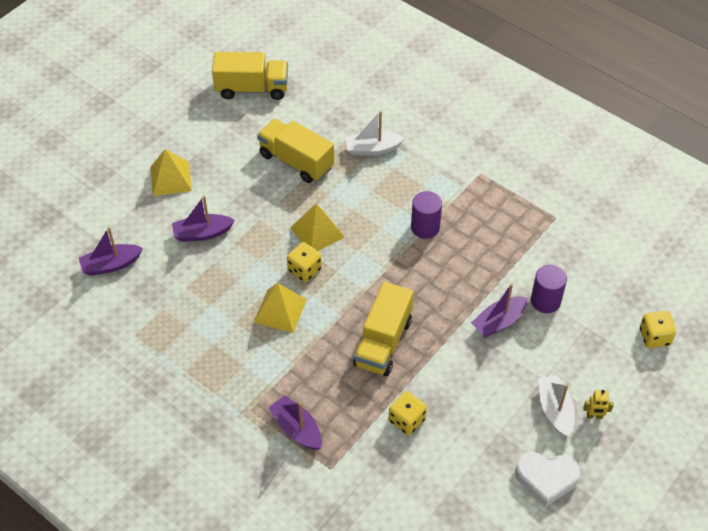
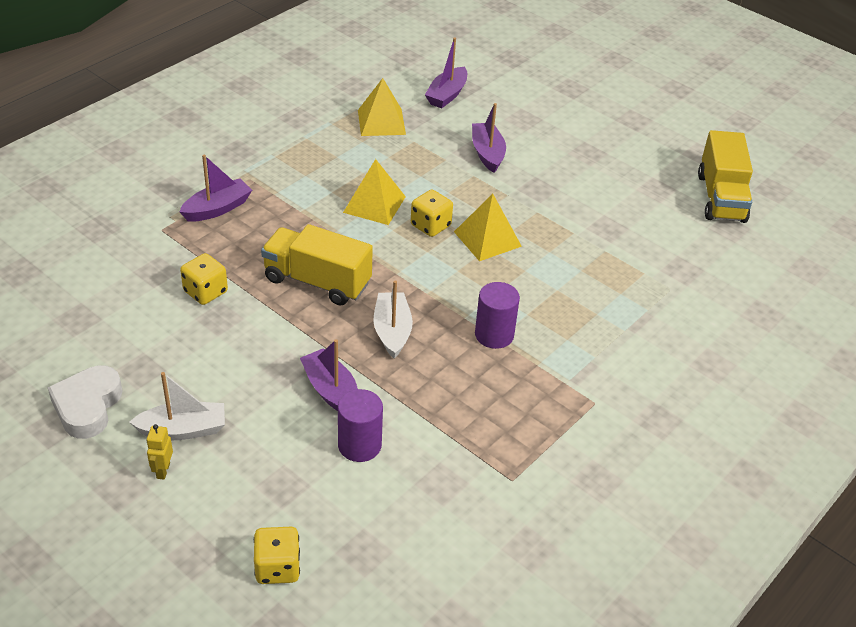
camera: 90 degrees right, 10 degrees down
(111, 265) = (447, 95): purple boat -> purple boat turned 135 degrees counterclockwise
(171, 178) = (566, 134): yellow pyramid -> yellow pyramid (381, 122)
(296, 161) = (601, 228): yellow truck -> none
(372, 149) = (630, 296): white boat -> white boat (392, 331)

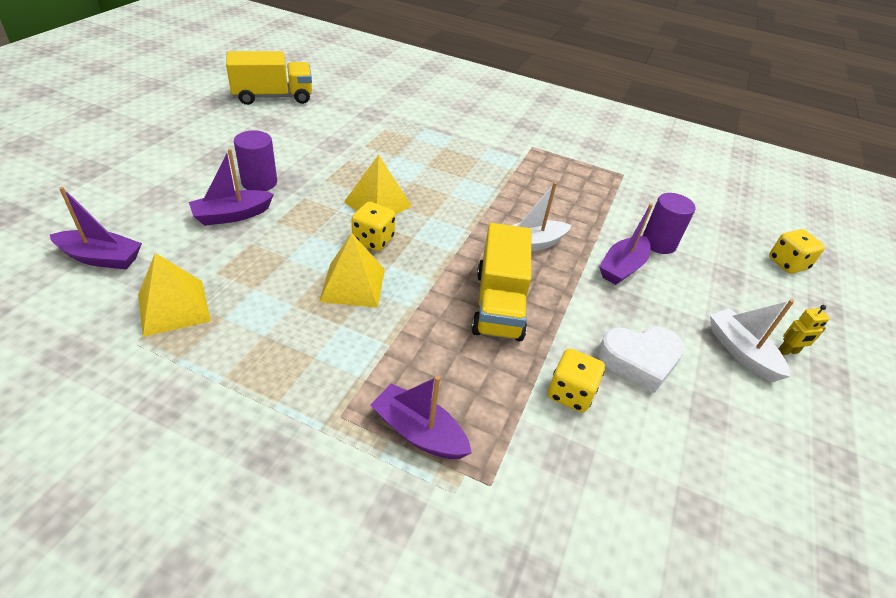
camera: 110 degrees left, 0 degrees up
(87, 406) = (788, 440): white heart -> white heart (639, 360)
(494, 335) = (498, 191): purple cylinder -> purple cylinder (259, 182)

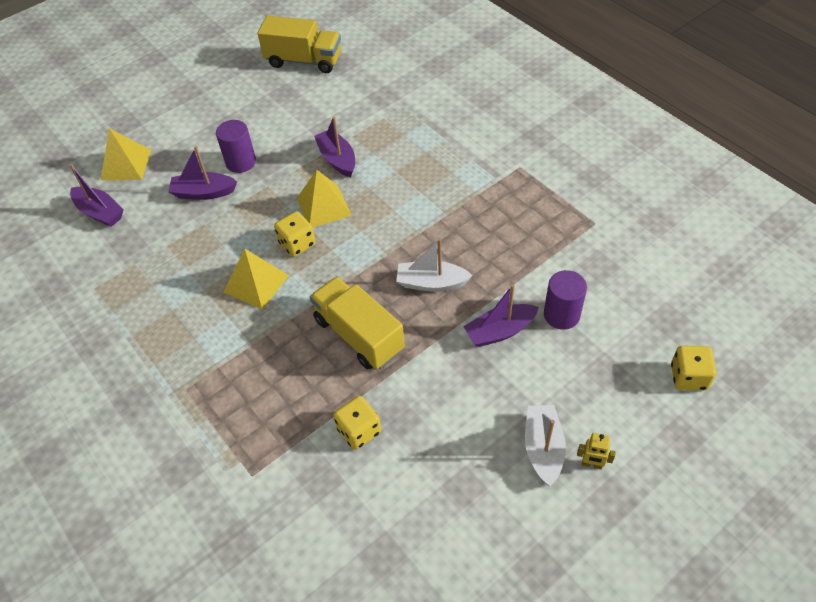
camera: 35 degrees right, 10 degrees up
(174, 307) = (126, 268): yellow pyramid -> yellow pyramid (126, 165)
(419, 432) = (229, 420): purple boat -> purple boat (337, 159)
(499, 304) = (359, 335): yellow truck -> yellow truck turned 105 degrees clockwise
(639, 360) = (440, 424): white heart -> none

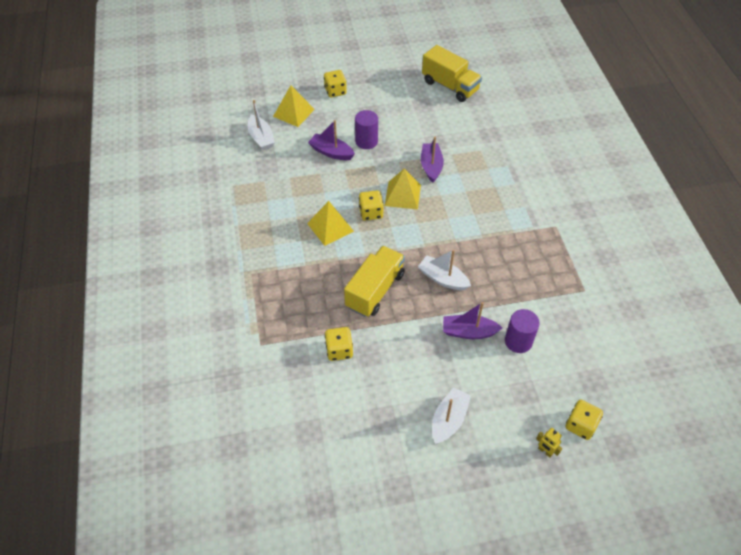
camera: 25 degrees right, 0 degrees up
(100, 212) = (261, 138): purple boat -> white boat
(166, 119) = (335, 91): none -> yellow dice
(359, 335) = (375, 290): yellow truck -> yellow truck turned 45 degrees clockwise
(592, 464) = (474, 446): yellow robot -> yellow robot (545, 451)

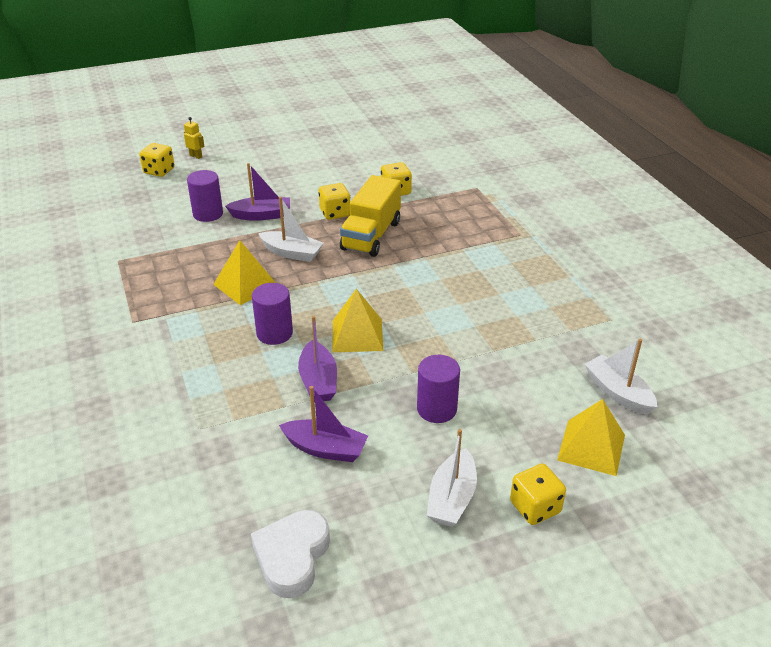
camera: 170 degrees right, 15 degrees down
(330, 227) = (447, 287): yellow pyramid -> yellow pyramid (245, 285)
(331, 152) = (489, 383): purple boat -> purple boat (325, 449)
(371, 213) = (398, 308): yellow dice -> yellow dice (335, 213)
(449, 420) = (281, 163): white boat -> white boat (452, 498)
(450, 86) = (292, 557): yellow truck -> white heart
(457, 203) = (274, 333): none -> purple cylinder

